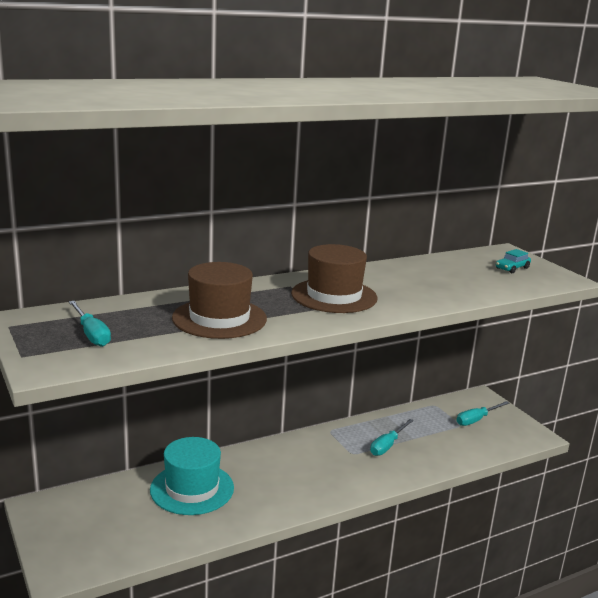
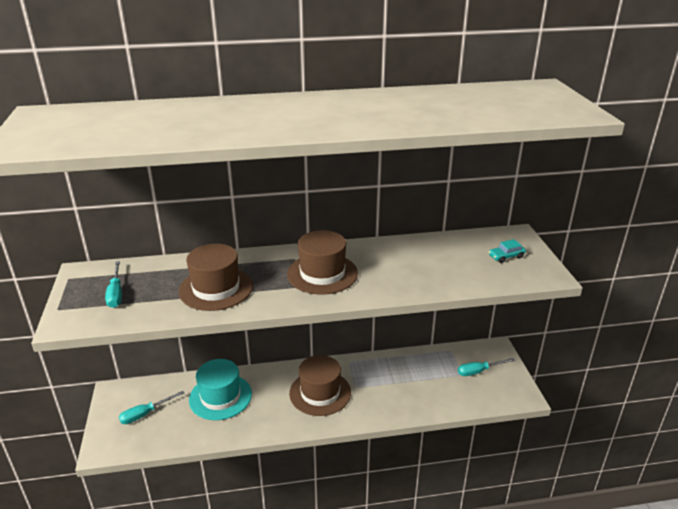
camera: 20 degrees right, 10 degrees up
(314, 465) = (320, 393): none -> brown hat
(387, 445) = (388, 384): turquoise screwdriver -> turquoise screwdriver (145, 414)

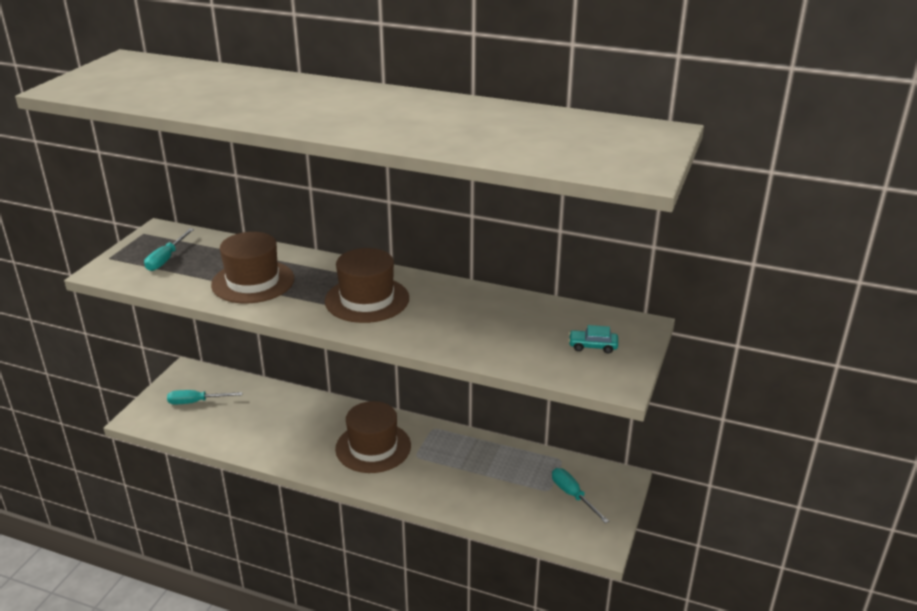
camera: 30 degrees right, 0 degrees up
(220, 397) = (274, 412): turquoise hat -> none
(479, 371) = (573, 495): turquoise screwdriver -> turquoise screwdriver turned 45 degrees clockwise

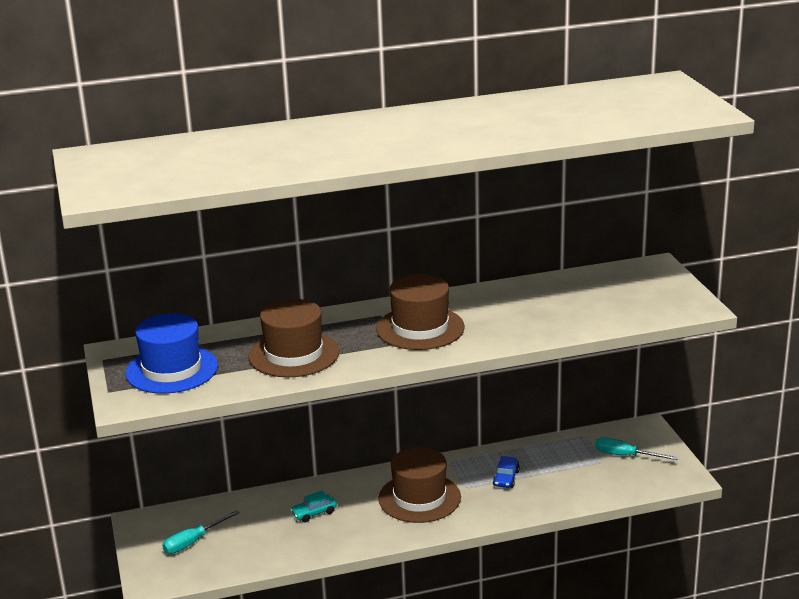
camera: 35 degrees left, 5 degrees down
(166, 259) = (172, 370): turquoise screwdriver -> blue hat
(454, 465) = (506, 478): none -> blue car
(593, 346) = (643, 291): turquoise car -> turquoise car (314, 513)

